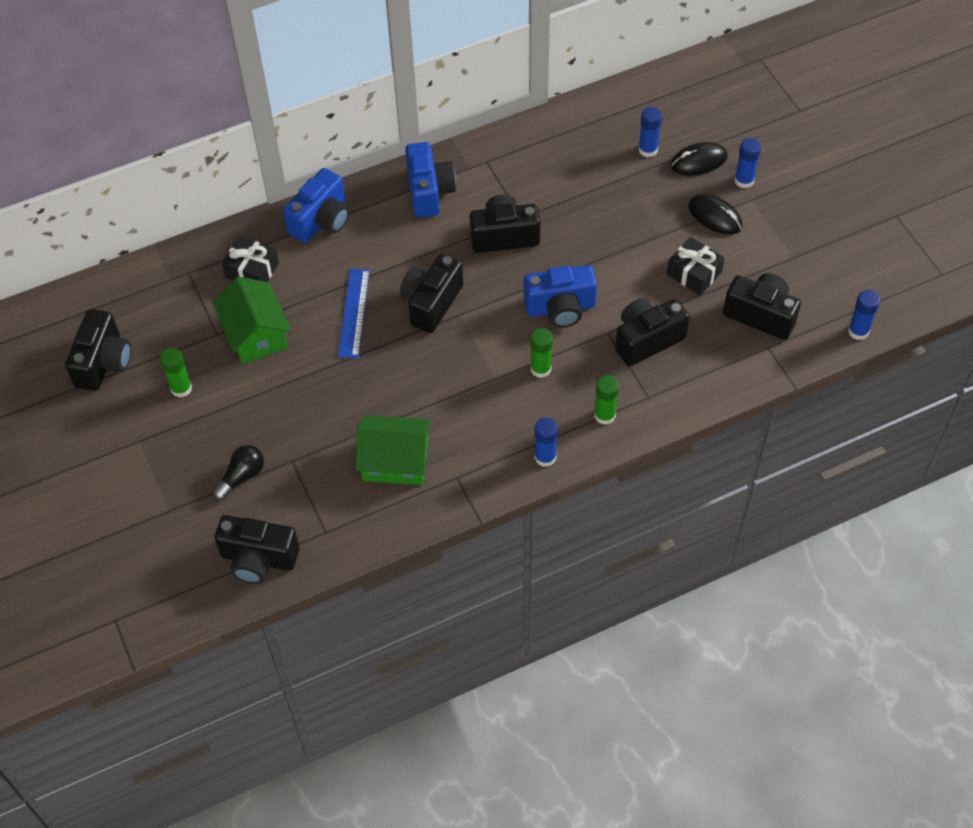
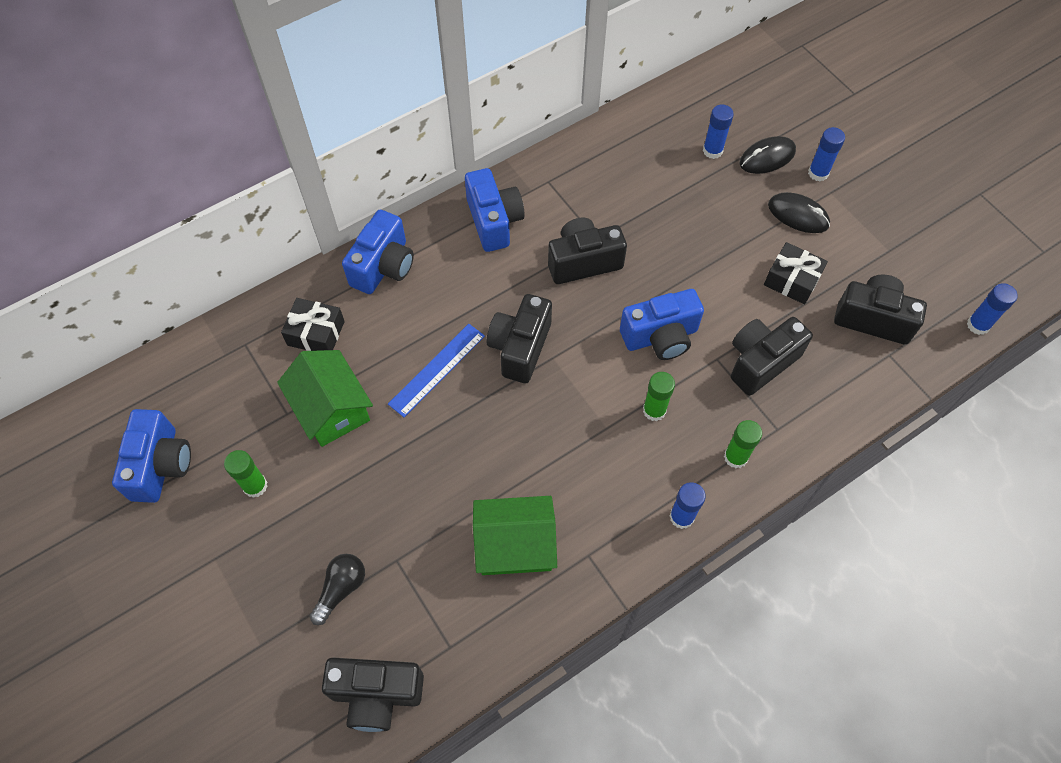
camera: 10 degrees left, 5 degrees up
(103, 362) = (161, 465): black camera -> blue camera
(354, 313) = (437, 369): blue ruler -> blue ruler turned 45 degrees clockwise

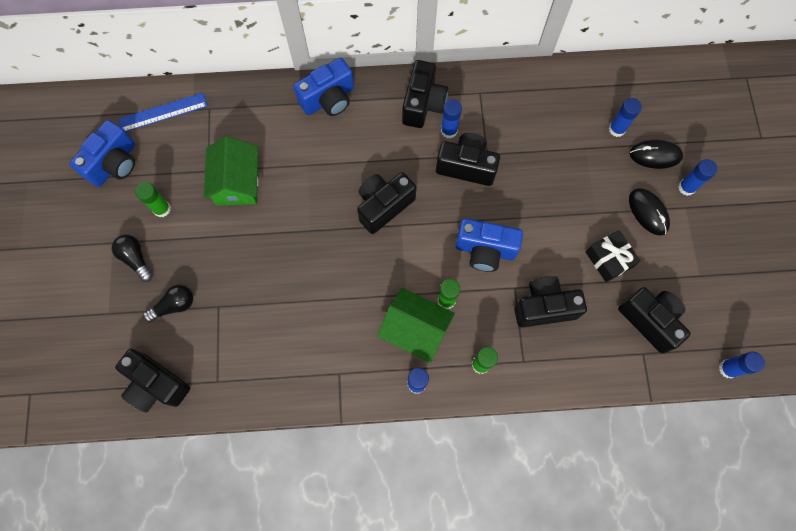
camera: 30 degrees right, 10 degrees up
(257, 561) = (136, 259): none -> black light bulb
(316, 333) = (257, 124): black gift -> none
(437, 369) = (320, 192): blue ruler -> blue ruler (163, 112)
(494, 221) = (423, 104): blue camera -> black camera
(515, 544) = (297, 339): green house -> green house (415, 330)
(540, 235) = (449, 130): none -> blue glue stick

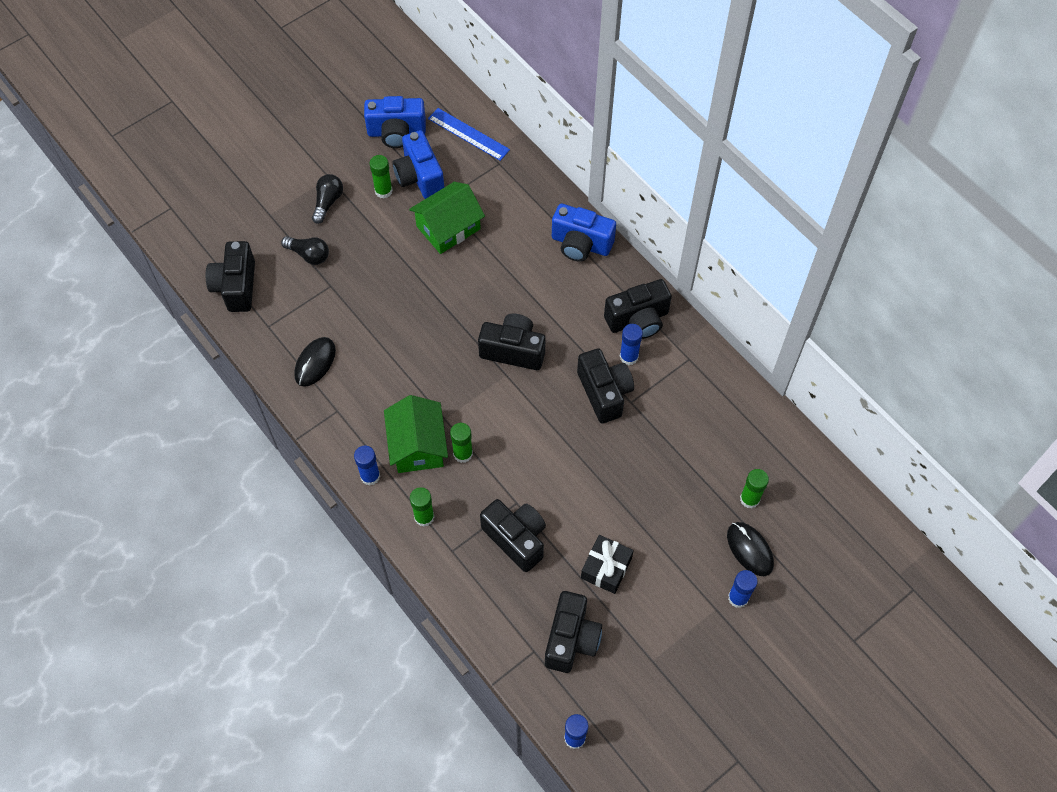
camera: 55 degrees right, 10 degrees down
(485, 250) = (534, 457): blue camera -> blue camera (419, 177)
(617, 129) = (749, 499): blue glue stick -> green glue stick
(648, 212) = (682, 576): black mouse -> black mouse (315, 363)

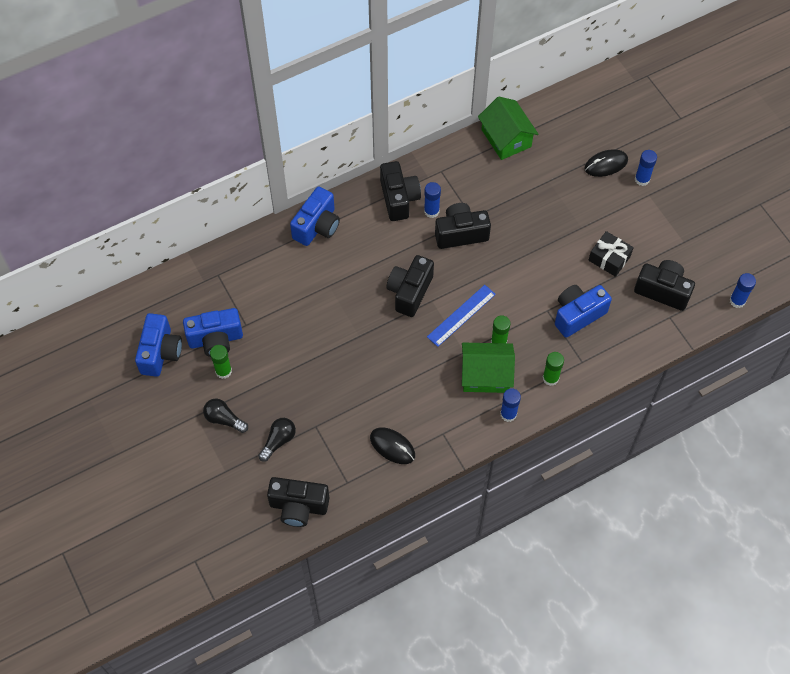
camera: 80 degrees left, 0 degrees up
(448, 227) = (276, 324): green house -> green house (506, 138)
(468, 134) = (179, 294): blue ruler -> blue ruler (461, 315)
(516, 539) = (577, 315): black camera -> blue camera
(749, 499) = (566, 156): green glue stick -> none

